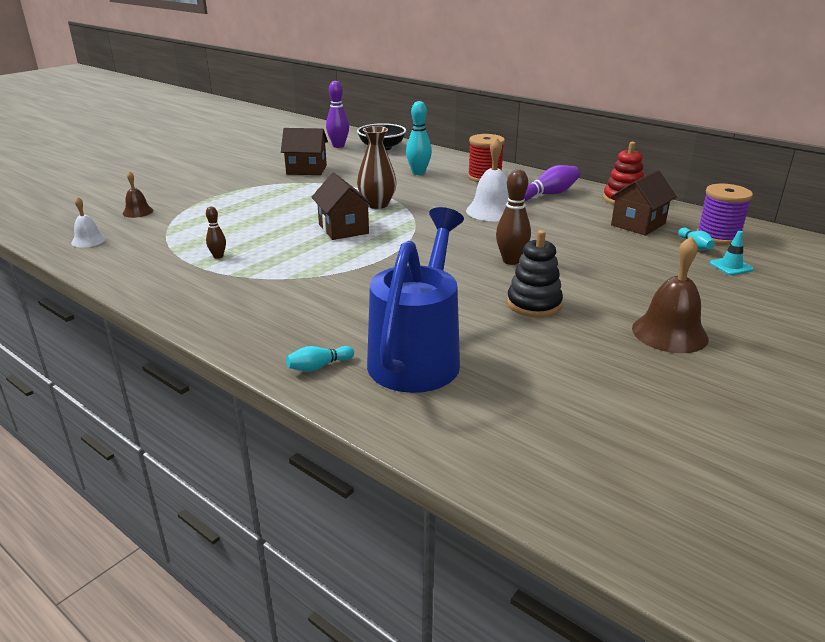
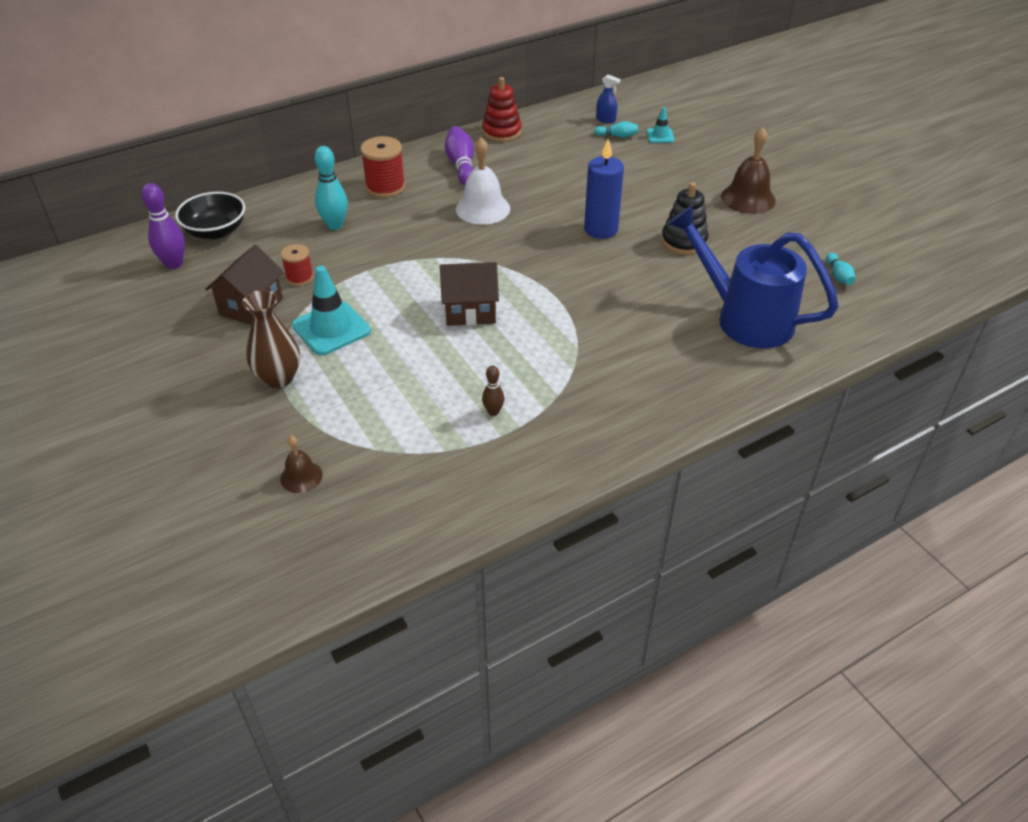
camera: 70 degrees left, 15 degrees up
(88, 240) = (379, 526): white bell -> none
(295, 192) = (331, 328): none -> turquoise traffic cone
(319, 366) = (746, 372): turquoise bowling pin -> turquoise bowling pin (838, 275)
(347, 175) = (299, 277): none -> red spool
(377, 204) = (415, 275): brown vase -> brown vase (279, 378)
(511, 261) = (601, 229): brown bowling pin -> blue candle
(638, 224) = (561, 144): brown house -> none
(718, 236) = (605, 120): purple spool -> blue spray bottle

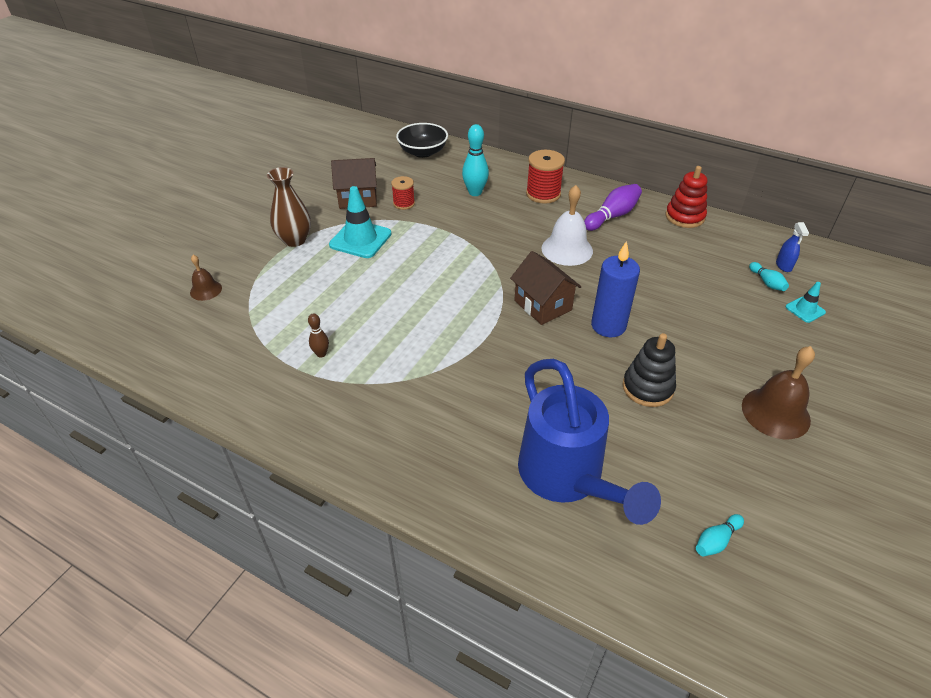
camera: 60 degrees right, 0 degrees up
(174, 264) = (376, 153): purple bowling pin -> none
(470, 310) = (431, 294): brown house -> brown house (543, 305)
(745, 318) = (566, 477): blue watering can -> blue watering can turned 150 degrees clockwise

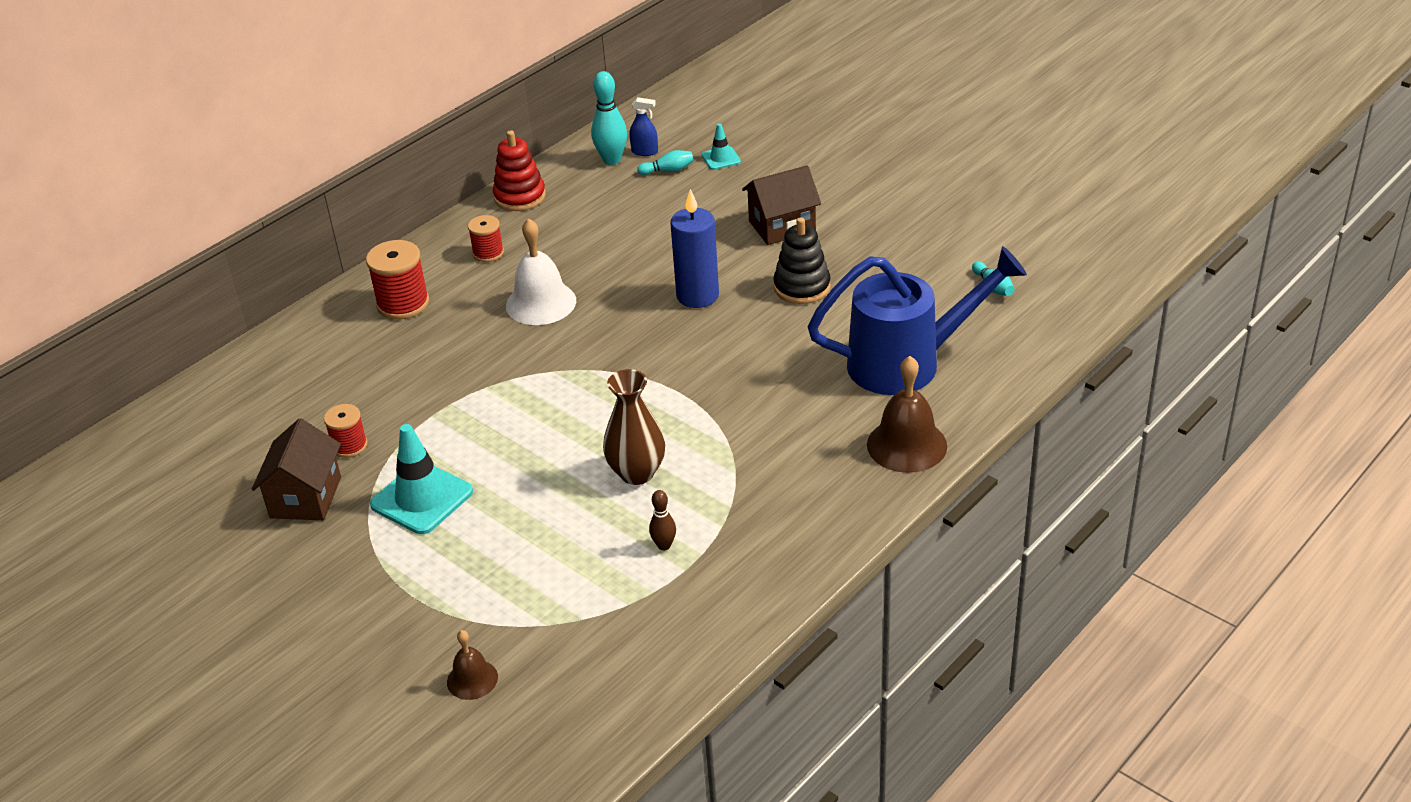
camera: 75 degrees left, 5 degrees down
(294, 240) = (386, 574): brown vase -> brown vase (637, 473)
(423, 152) = (207, 413): black bowl -> none
(475, 192) = (361, 368): turquoise bowling pin -> turquoise bowling pin (612, 160)
(543, 305) = (642, 340): brown house -> brown house (782, 226)
(612, 216) = (488, 253): purple bowling pin -> red spool
(775, 412) = (856, 216): brown bell -> brown bell (906, 445)

